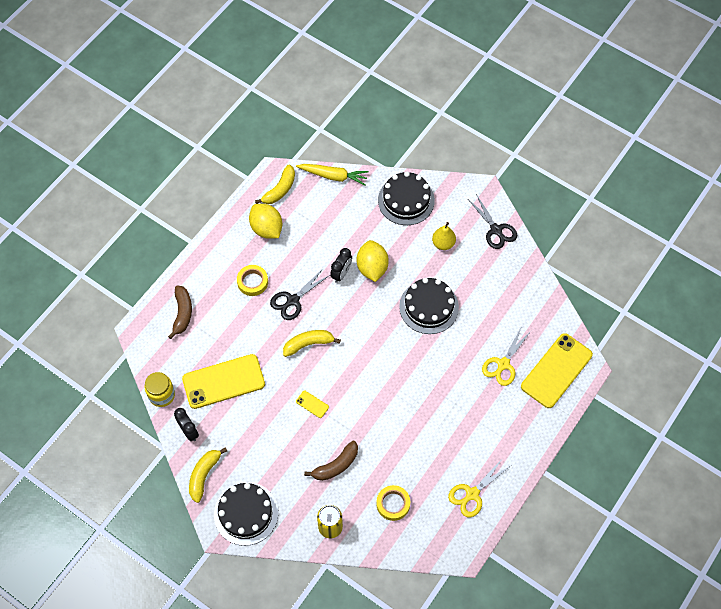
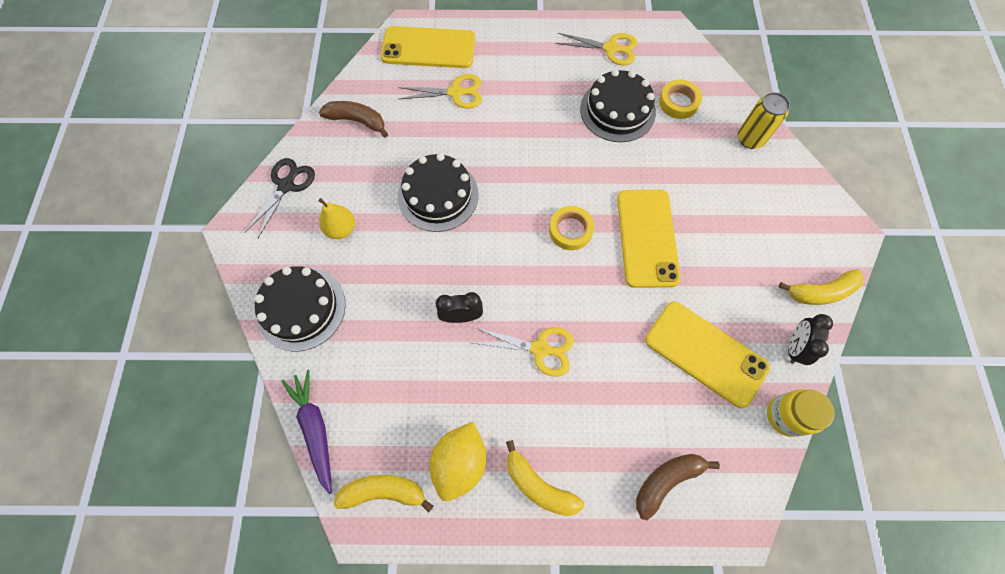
camera: 125 degrees left, 5 degrees up
(246, 513) = (813, 221): black cake -> black cake (617, 110)
(252, 282) = (552, 419): yellow tape -> yellow tape (570, 230)
(293, 300) = (540, 349): black scissors -> yellow scissors
(308, 344) = (581, 290): yellow banana -> yellow banana (538, 485)
(312, 404) = (647, 238): yellow phone -> yellow phone, size x2.47
(333, 176) = (315, 429): yellow carrot -> purple carrot
(336, 465) = (689, 172): brown banana -> brown banana (357, 121)
(372, 268) = (428, 286): yellow lemon -> none

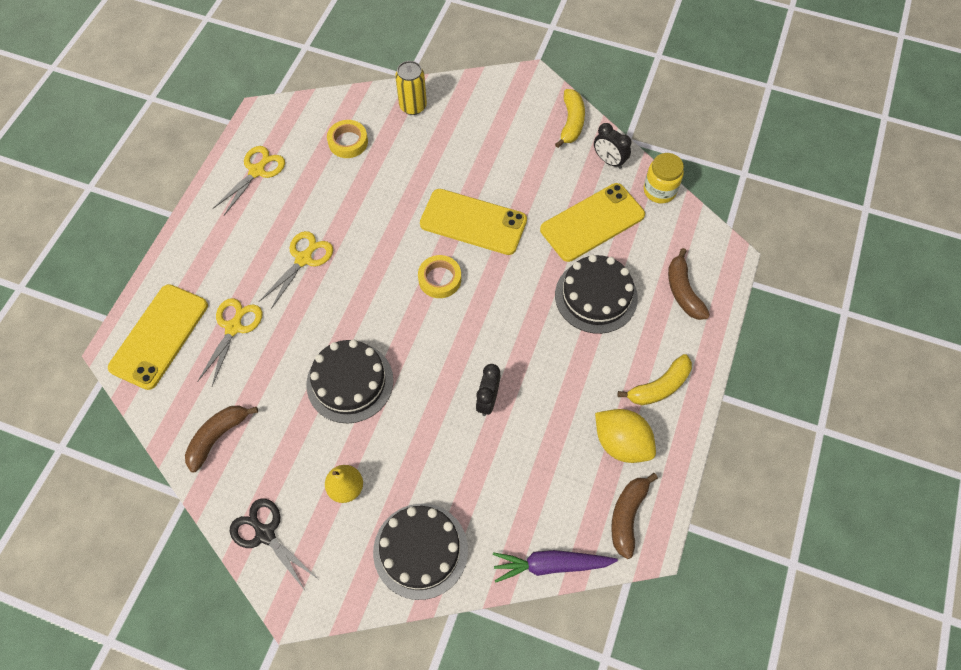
camera: 70 degrees left, 5 degrees down
(384, 491) = (627, 516): yellow banana -> brown banana
(540, 349) = (543, 344): yellow scissors -> yellow scissors (303, 259)
(617, 110) = (331, 193): black cake -> black cake (596, 296)

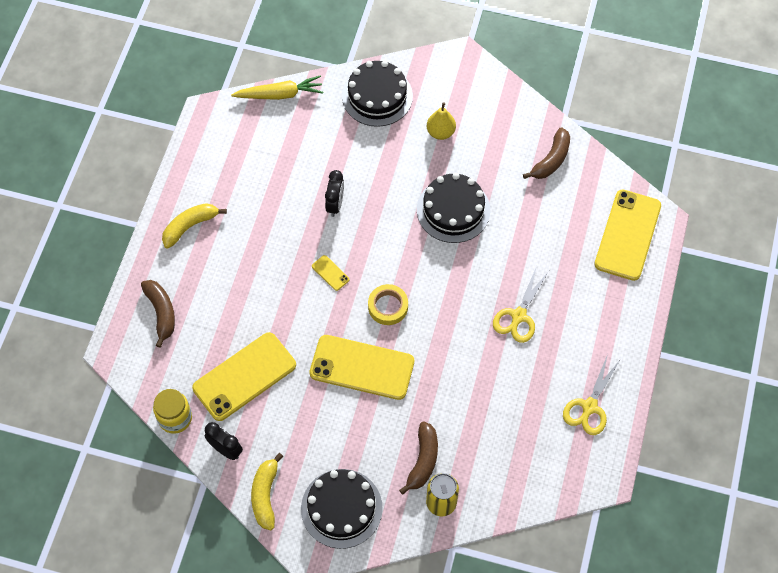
camera: 175 degrees right, 0 degrees up
(233, 327) = (565, 247): yellow scissors -> none
(265, 534) = (495, 98): black scissors -> none
(348, 142) = (503, 450): yellow tape -> none
(499, 320) = (330, 273): none -> yellow phone
(551, 565) = (280, 94): purple carrot -> yellow carrot
(596, 296) = (242, 302): black cake -> black cake (341, 508)
(621, 443) = (224, 180): yellow lemon -> none
(627, 516) = (222, 130): brown banana -> brown banana (423, 461)

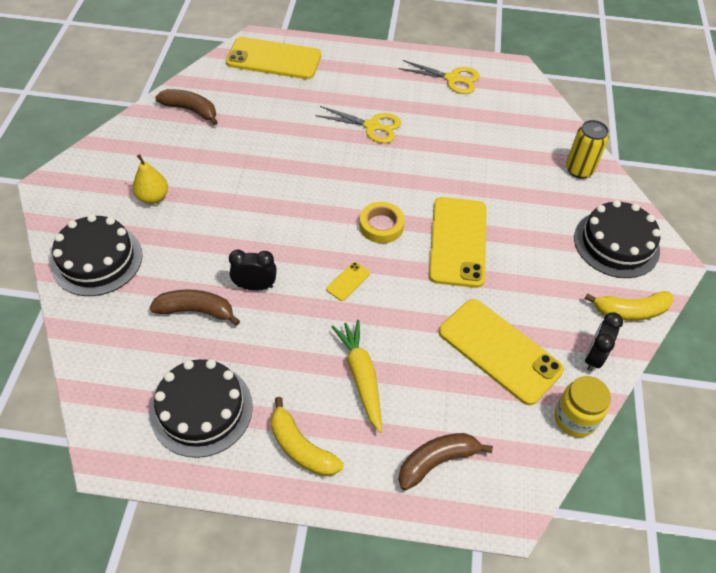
camera: 100 degrees left, 10 degrees down
(280, 94) = (84, 366): yellow carrot -> yellow carrot (361, 377)
(423, 461) = (543, 185): brown banana -> brown banana (196, 311)
(453, 210) = (255, 180): black cake -> black cake (201, 409)

